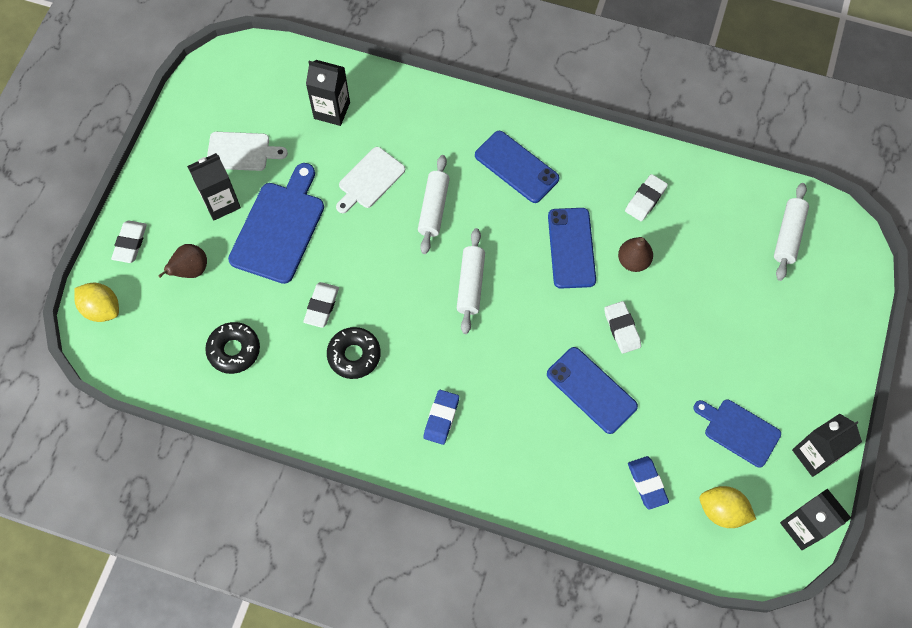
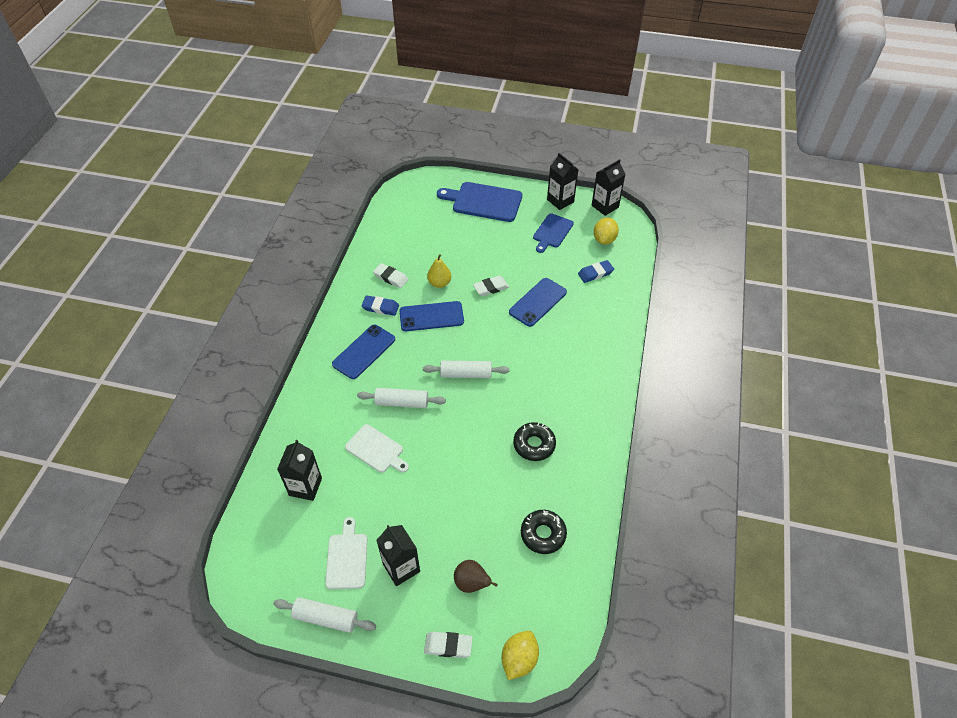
camera: 95 degrees left, 15 degrees down
(279, 228) = (425, 514): blue cutting board -> blue cutting board (484, 202)
(322, 306) = (495, 472): white eraser -> none
(441, 418) = (574, 384): blue eraser -> blue eraser (380, 307)
(633, 261) = (439, 283): brown pear -> yellow pear
(788, 235) = (415, 209): white rolling pin -> white rolling pin (326, 618)

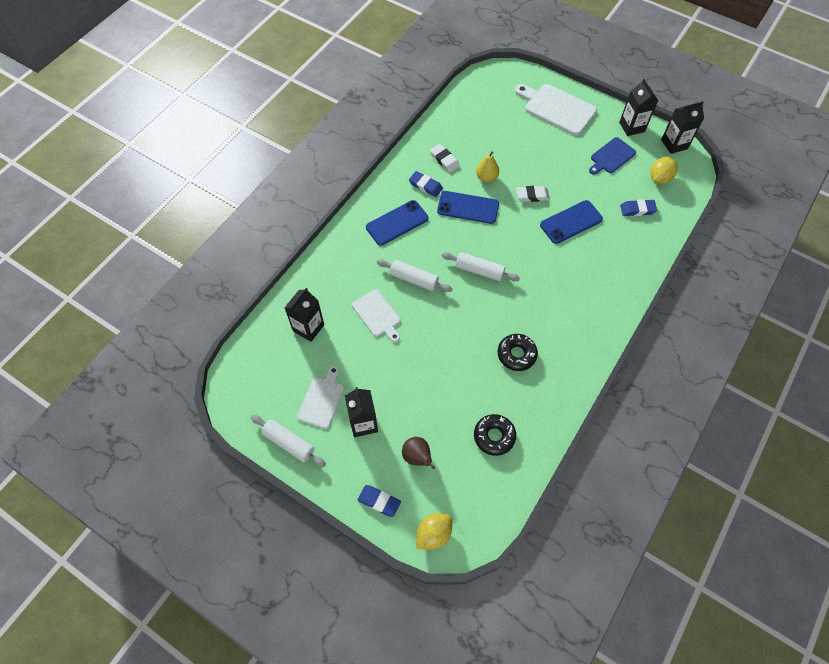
camera: 20 degrees right, 10 degrees up
(448, 646) = (379, 501): white eraser -> blue eraser
(484, 202) = (557, 108): blue cutting board -> white cutting board

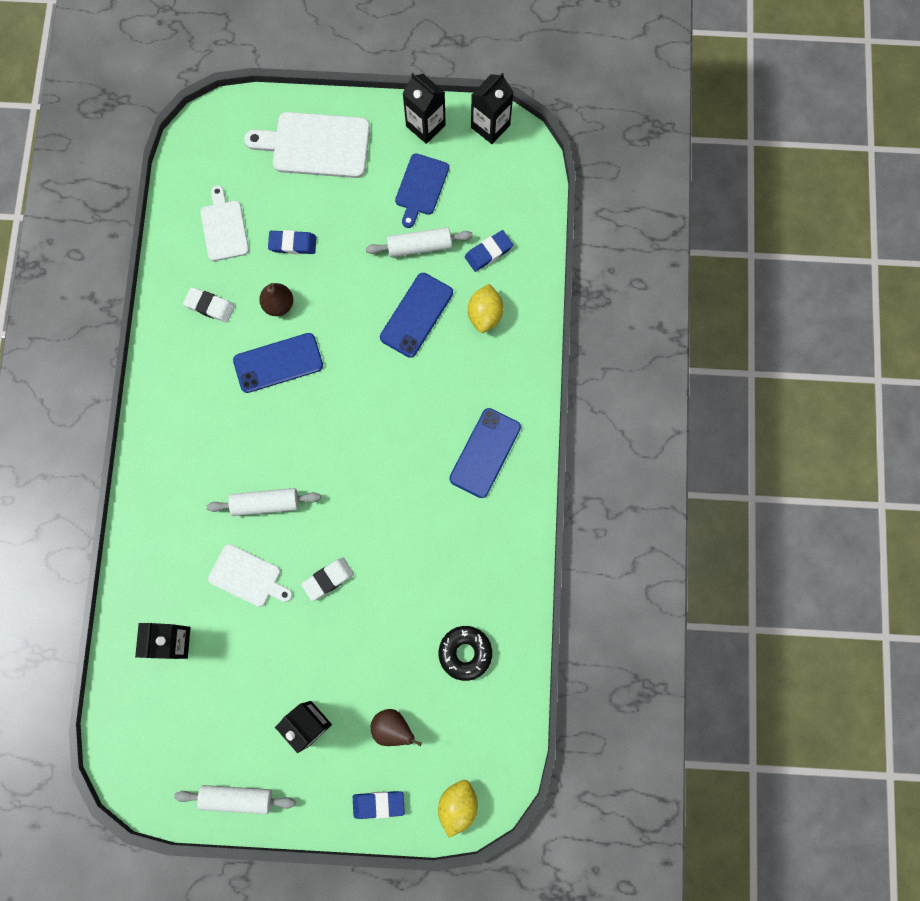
camera: 30 degrees left, 15 degrees up
(322, 399) = (244, 723): white cutting board -> white cutting board (224, 228)
(397, 223) = (200, 435): blue phone -> blue phone (485, 453)
(425, 186) = (207, 359): blue eraser -> blue eraser (293, 244)
(479, 271) = (339, 447): white rolling pin -> white rolling pin (419, 246)
(486, 177) = (278, 304): yellow pear -> brown pear
(516, 354) = (439, 535): black donut -> none
(532, 195) = (350, 301): white eraser -> white eraser (328, 579)
(660, 178) = (495, 189): yellow lemon -> yellow lemon (485, 314)

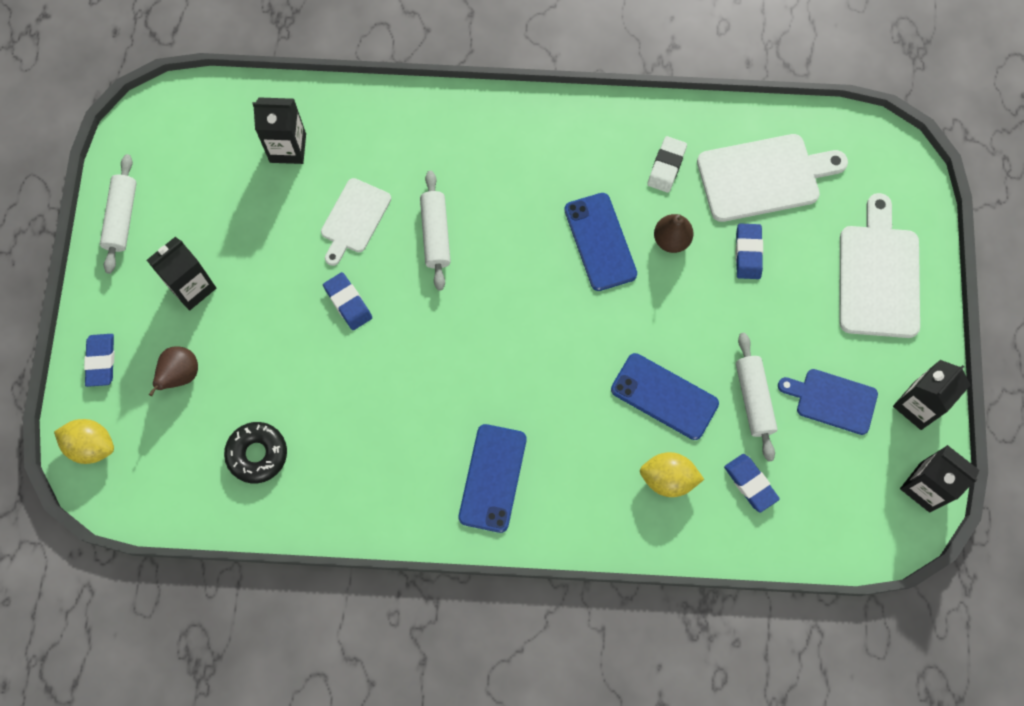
camera: 90 degrees right, 5 degrees down
(224, 228) = (764, 177): white cutting board -> white cutting board, size x1.60
(328, 579) = (348, 303): white eraser -> blue eraser
(485, 453) = (492, 478): blue phone -> blue phone turned 75 degrees clockwise

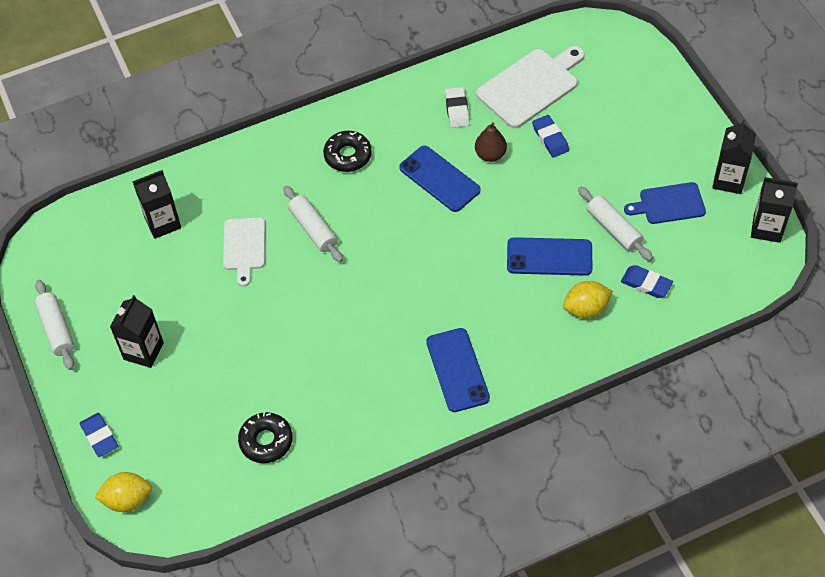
camera: 25 degrees left, 15 degrees down
(180, 375) = (171, 416): brown pear -> none
(348, 303) = (274, 305): blue eraser -> none
(519, 164) = (348, 155): none -> black donut
(878, 275) = (649, 112): white cutting board -> none

